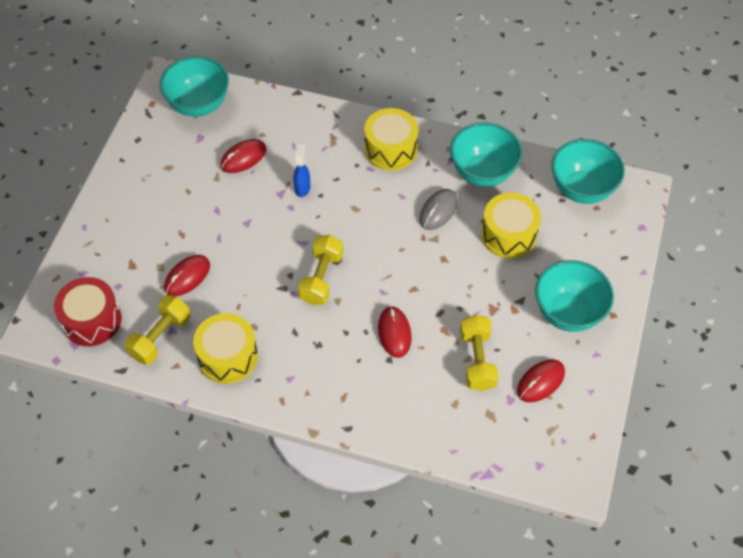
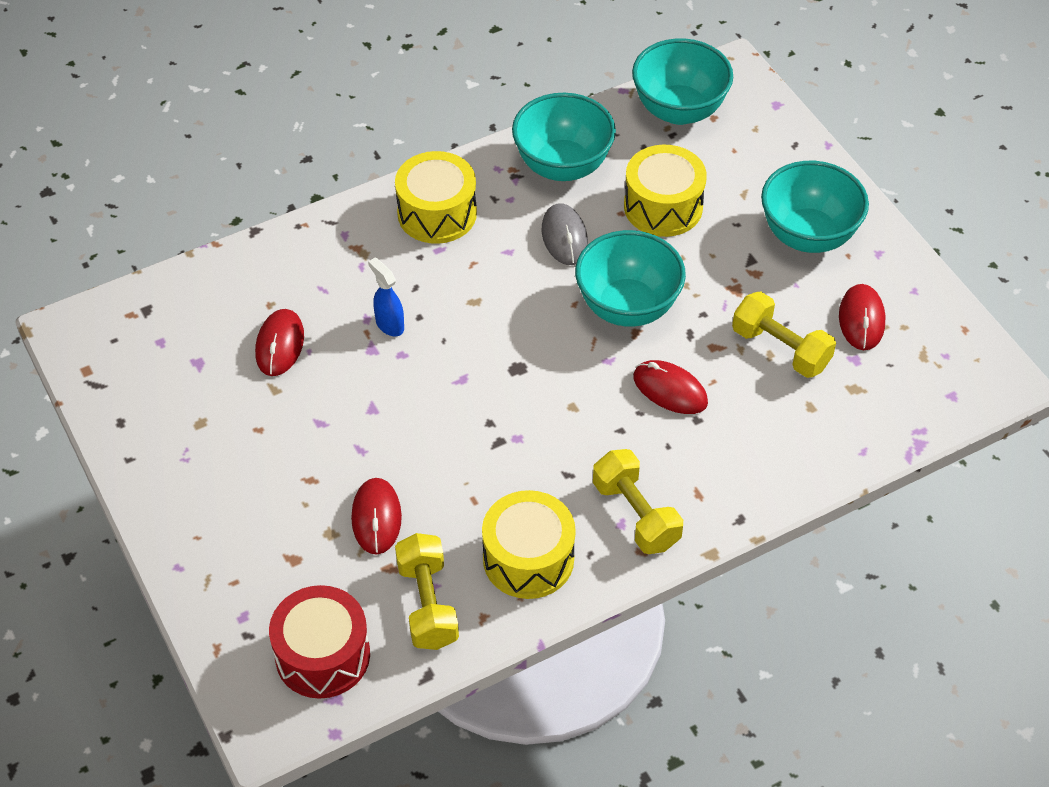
camera: 45 degrees left, 5 degrees down
(198, 105) = (150, 329): turquoise bowl -> turquoise bowl (627, 307)
(321, 278) = (527, 398): yellow dumbbell -> yellow dumbbell (636, 514)

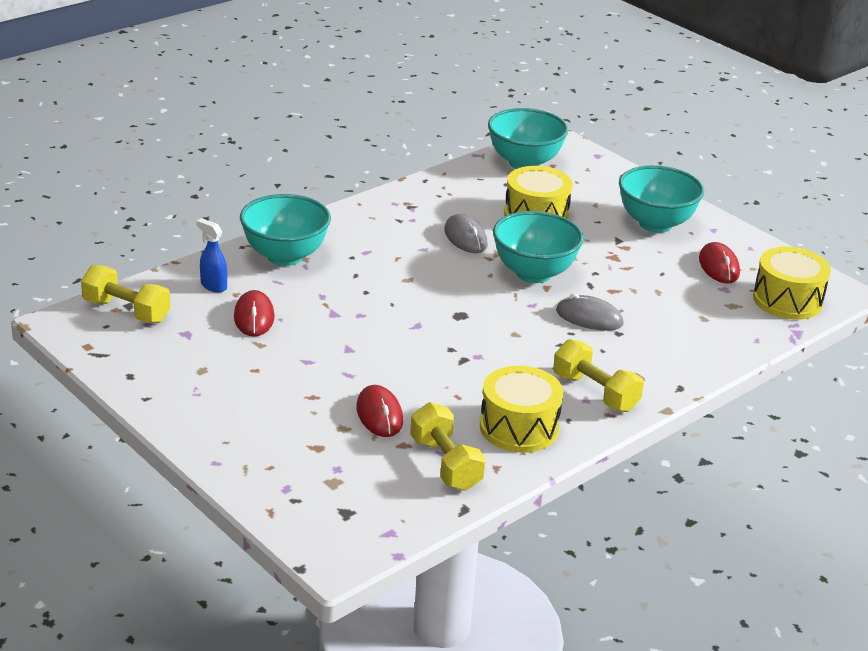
camera: 15 degrees left, 20 degrees down
(322, 655) = (367, 506): red drum -> none
(389, 324) = (343, 298): blue spray bottle -> blue spray bottle (213, 286)
(437, 213) = (356, 231): yellow drum -> yellow drum (787, 300)
(563, 166) = (446, 198): turquoise bowl -> turquoise bowl (285, 256)
(670, 390) = (589, 317): red mouse -> grey mouse
(780, 349) = (665, 287): yellow dumbbell -> yellow dumbbell (126, 311)

